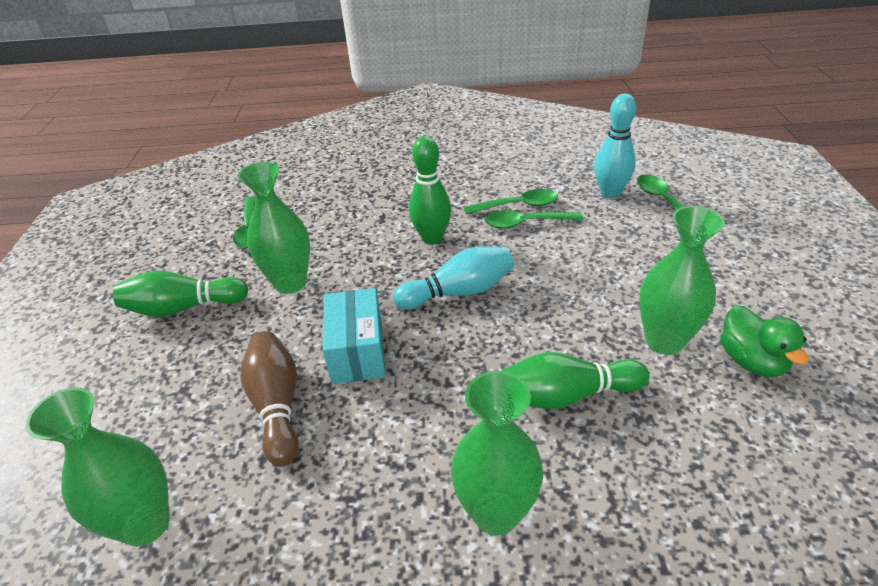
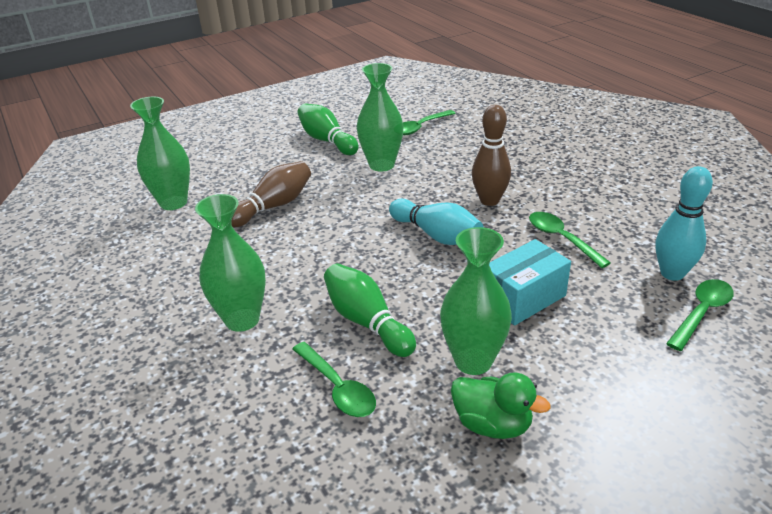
camera: 60 degrees right, 5 degrees down
(357, 351) = (339, 216): turquoise box -> turquoise box (523, 298)
(432, 238) = (489, 200): green bowling pin -> brown bowling pin
(517, 206) = (583, 226): green spoon -> green spoon (337, 388)
(751, 361) = (492, 424): green duck -> green duck turned 105 degrees counterclockwise

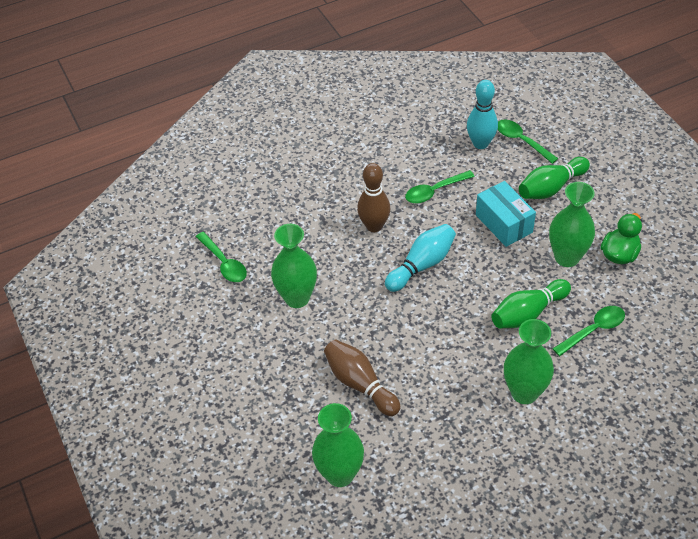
camera: 85 degrees left, 15 degrees up
(327, 141) = (233, 344): green bowling pin -> green bowling pin (551, 187)

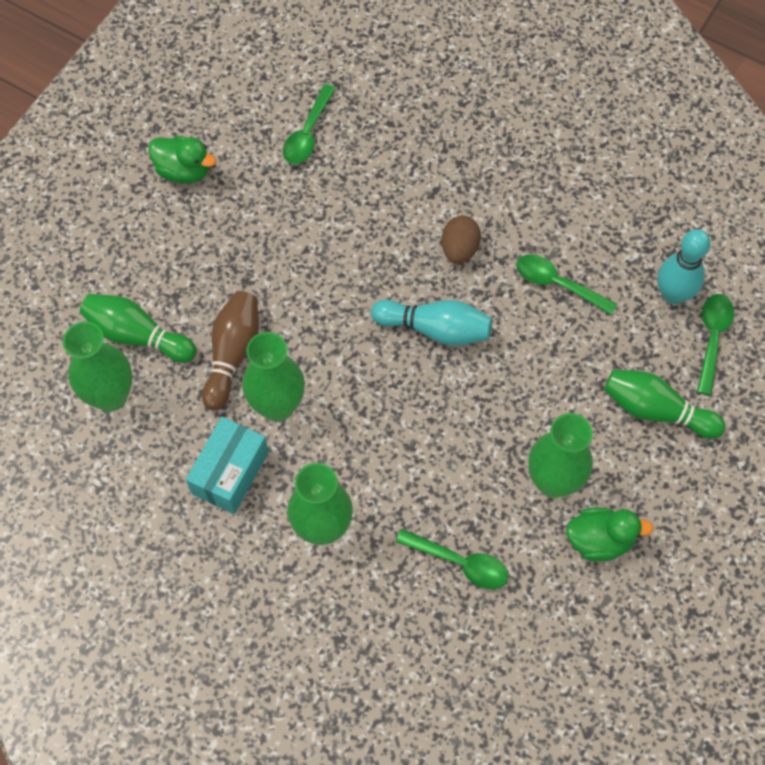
camera: 55 degrees right, 15 degrees up
(193, 346) = (184, 171): none -> green duck
(297, 298) = (307, 229): green vase -> green vase (277, 406)
(374, 226) = (459, 249): brown bowling pin -> brown egg
(504, 223) = (559, 385): turquoise box -> turquoise box (230, 473)
(528, 313) = (438, 478): green bowling pin -> green bowling pin (137, 335)

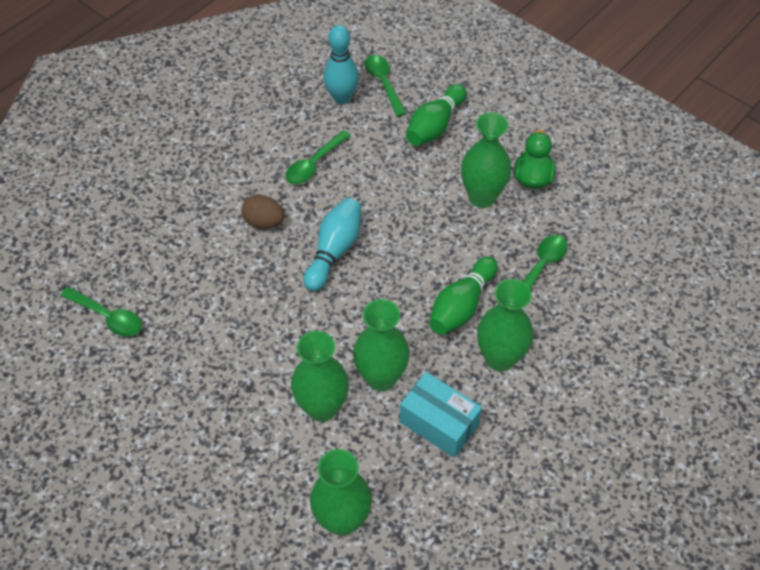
camera: 80 degrees left, 10 degrees down
(137, 335) = (283, 489): green bowling pin -> green bowling pin (461, 305)
(184, 171) = (111, 427): green duck -> none
(232, 354) = (322, 407): brown bowling pin -> green vase
(712, 338) = (383, 83): green spoon -> green spoon turned 45 degrees clockwise

